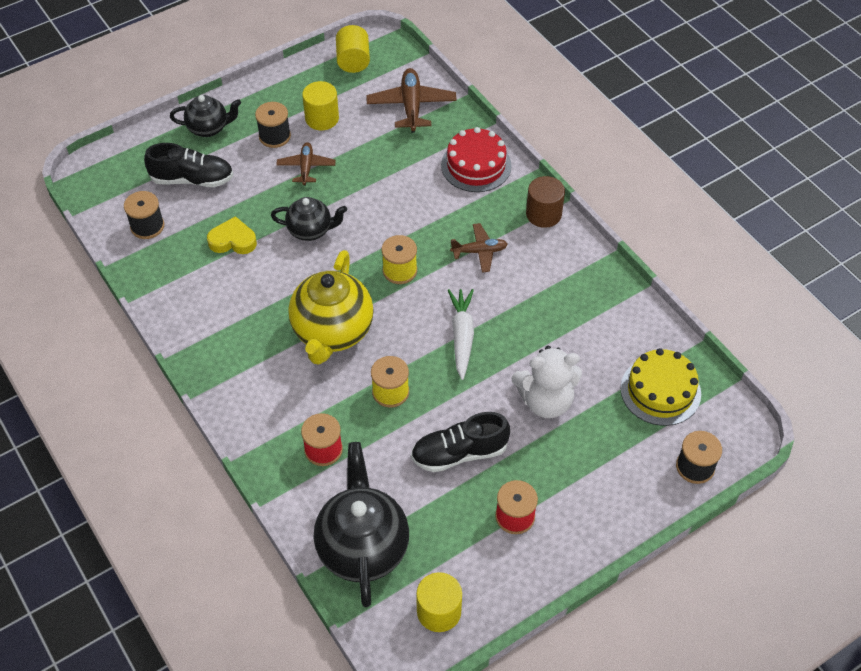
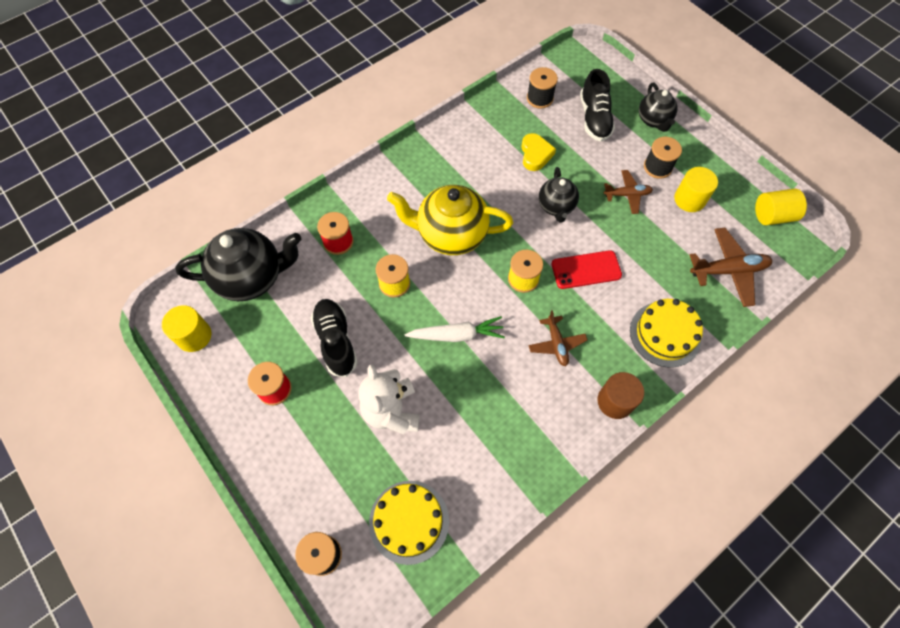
camera: 85 degrees right, 10 degrees up
(395, 216) = (586, 270): none -> red phone
(476, 165) = (665, 334): red cake -> yellow cake

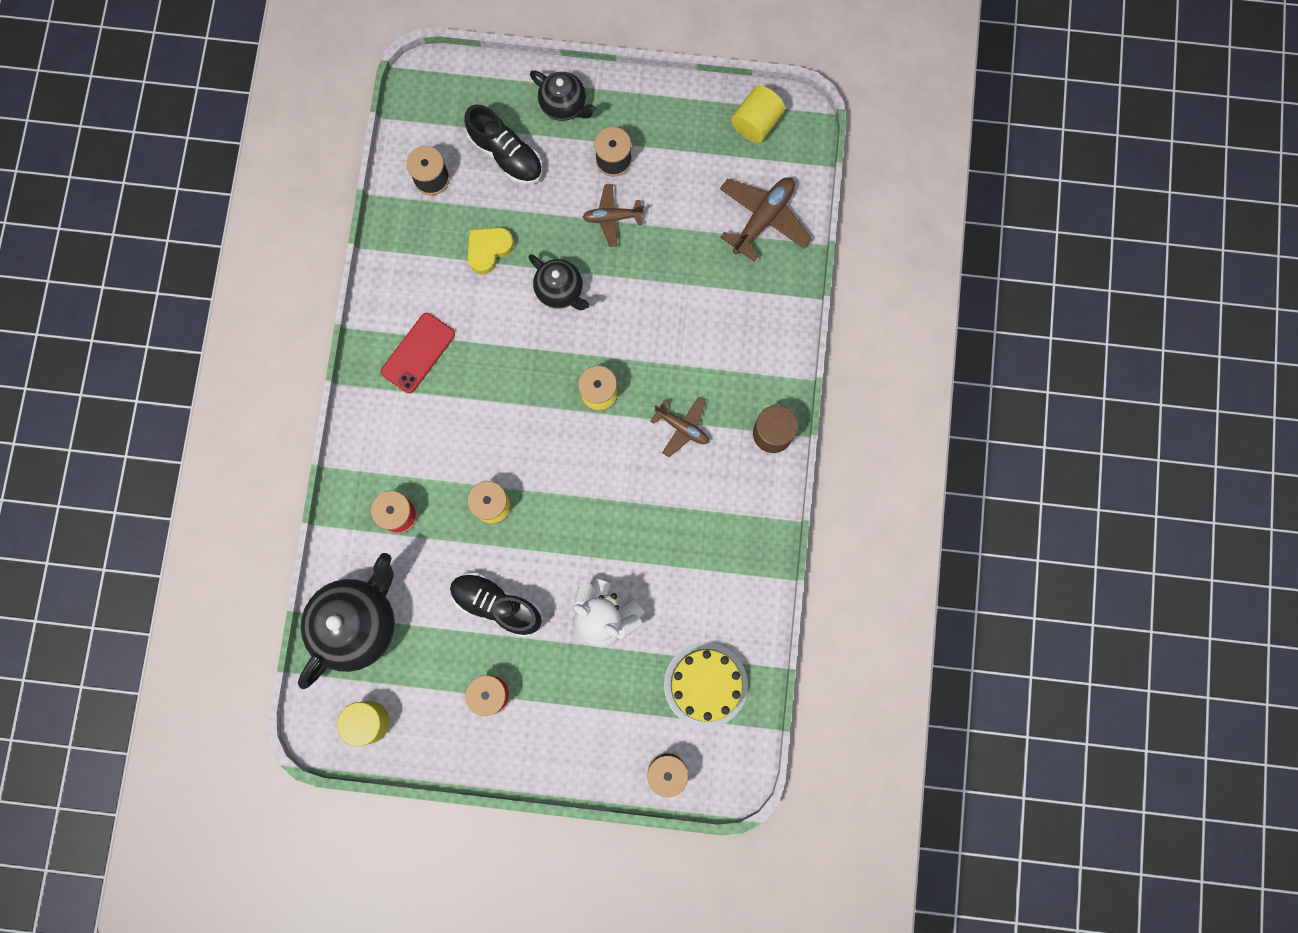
camera: 45 degrees left, 15 degrees up
(451, 235) = (494, 410): yellow teapot -> none
(456, 335) = (593, 500): white carrot -> none
(535, 154) = (488, 250): yellow heart -> yellow heart turned 90 degrees counterclockwise
(586, 270) = (644, 332): red phone -> red phone (418, 353)
(627, 195) = (612, 217): brown plane -> brown plane turned 135 degrees counterclockwise
(665, 334) = (761, 333): yellow cake -> none
(689, 199) = (671, 171): yellow cylinder -> none

